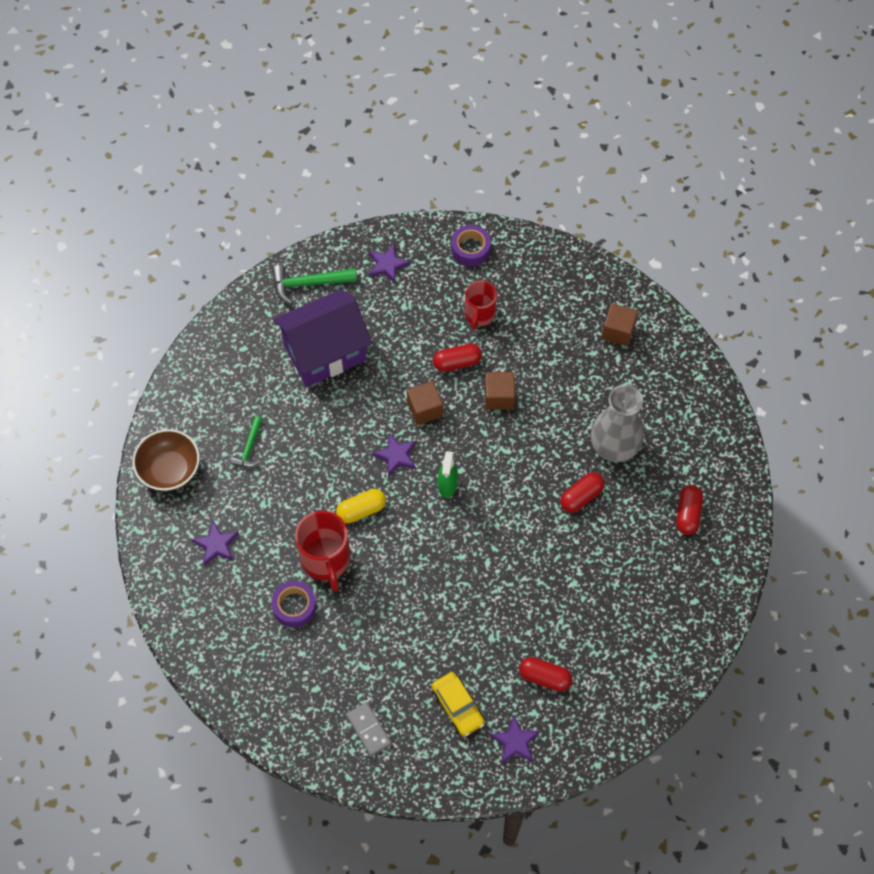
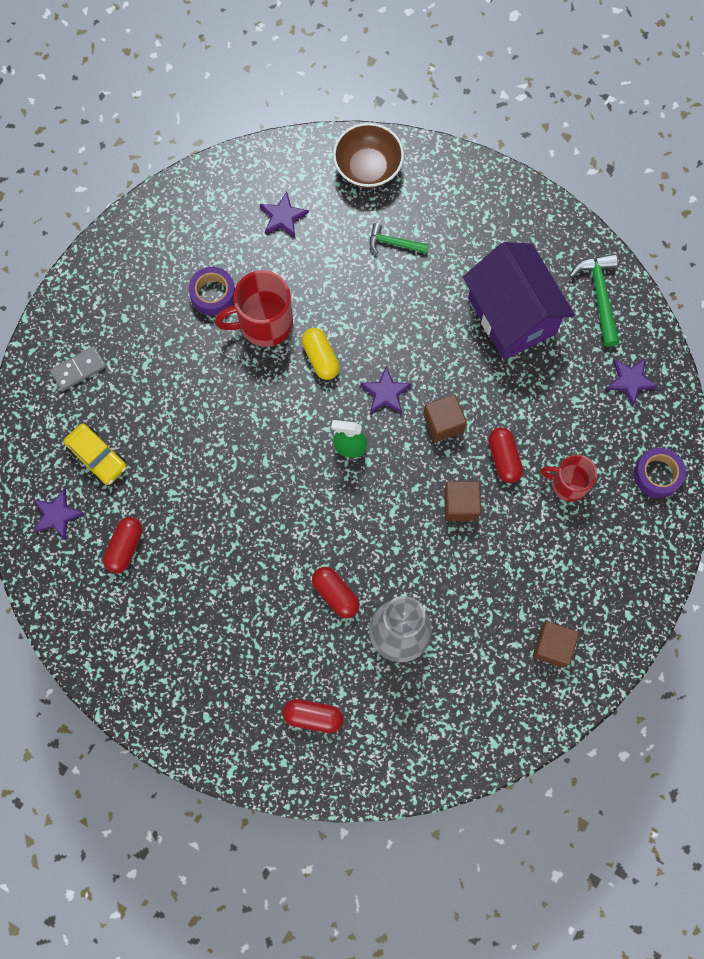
camera: 90 degrees right, 10 degrees up
(458, 707) = (97, 457): yellow car -> yellow car turned 105 degrees counterclockwise

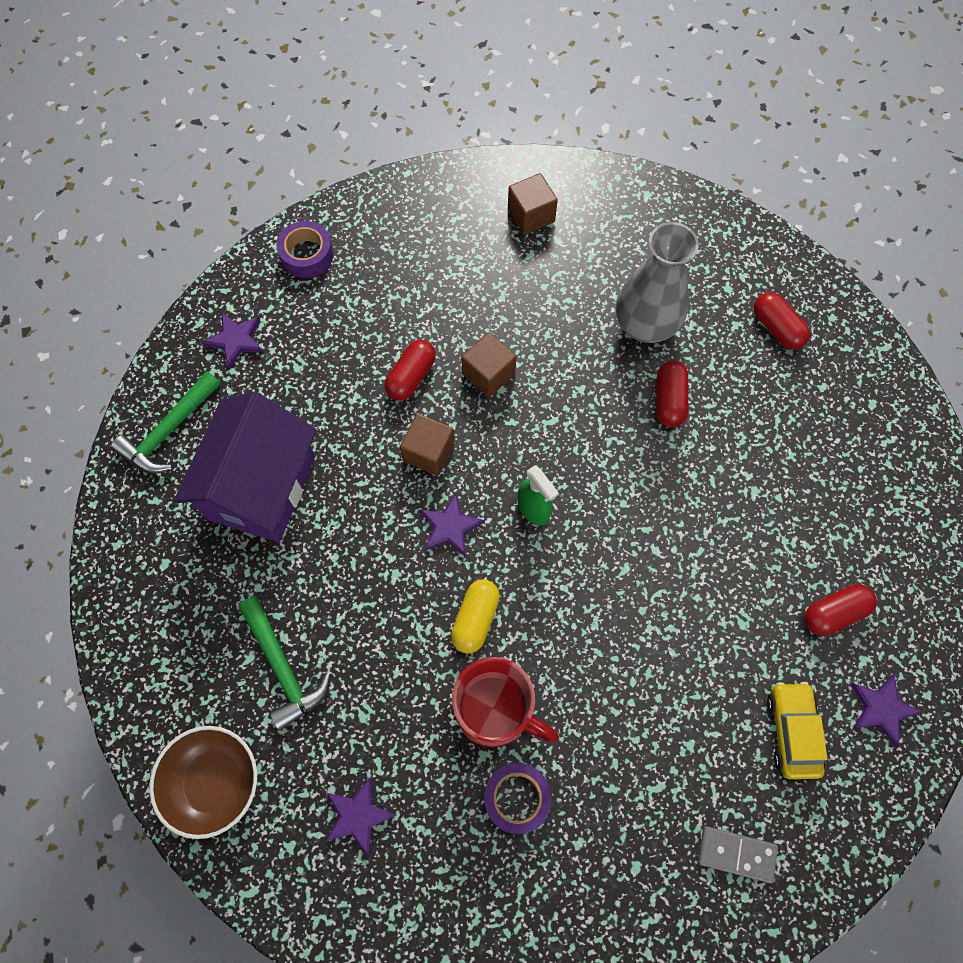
camera: 135 degrees left, 5 degrees down
(393, 243) = (283, 668): green hammer -> green hammer, size x1.58
(568, 484) = (383, 311): red mug -> none

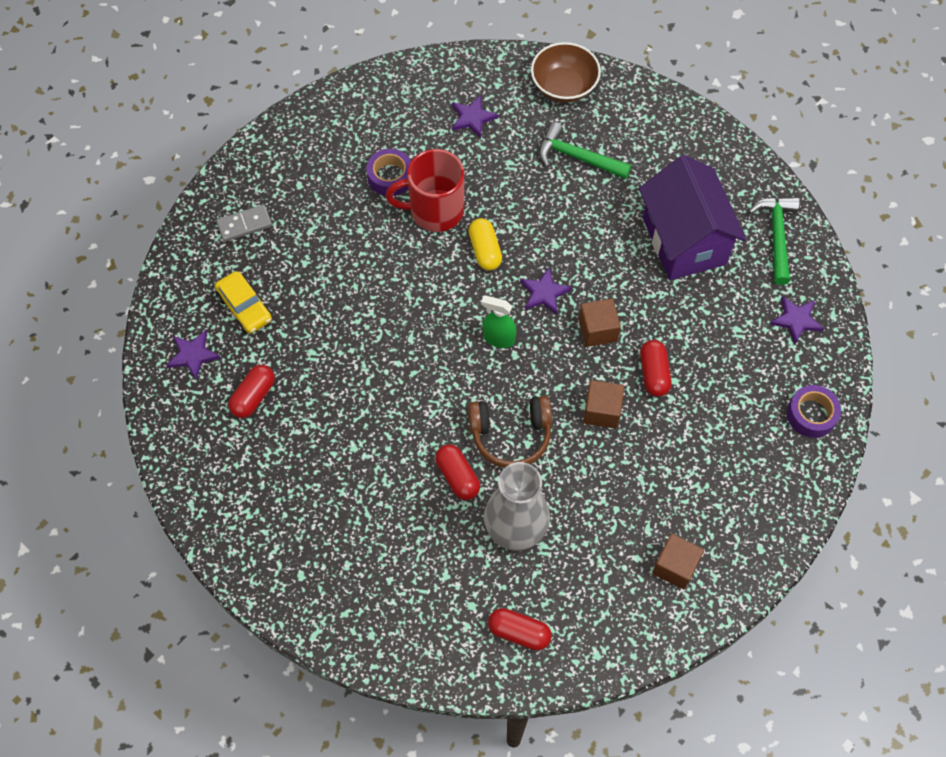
camera: 145 degrees right, 5 degrees down
(591, 406) = (511, 435): none -> brown headphones
(776, 328) = (411, 594): red capsule -> red capsule (519, 632)

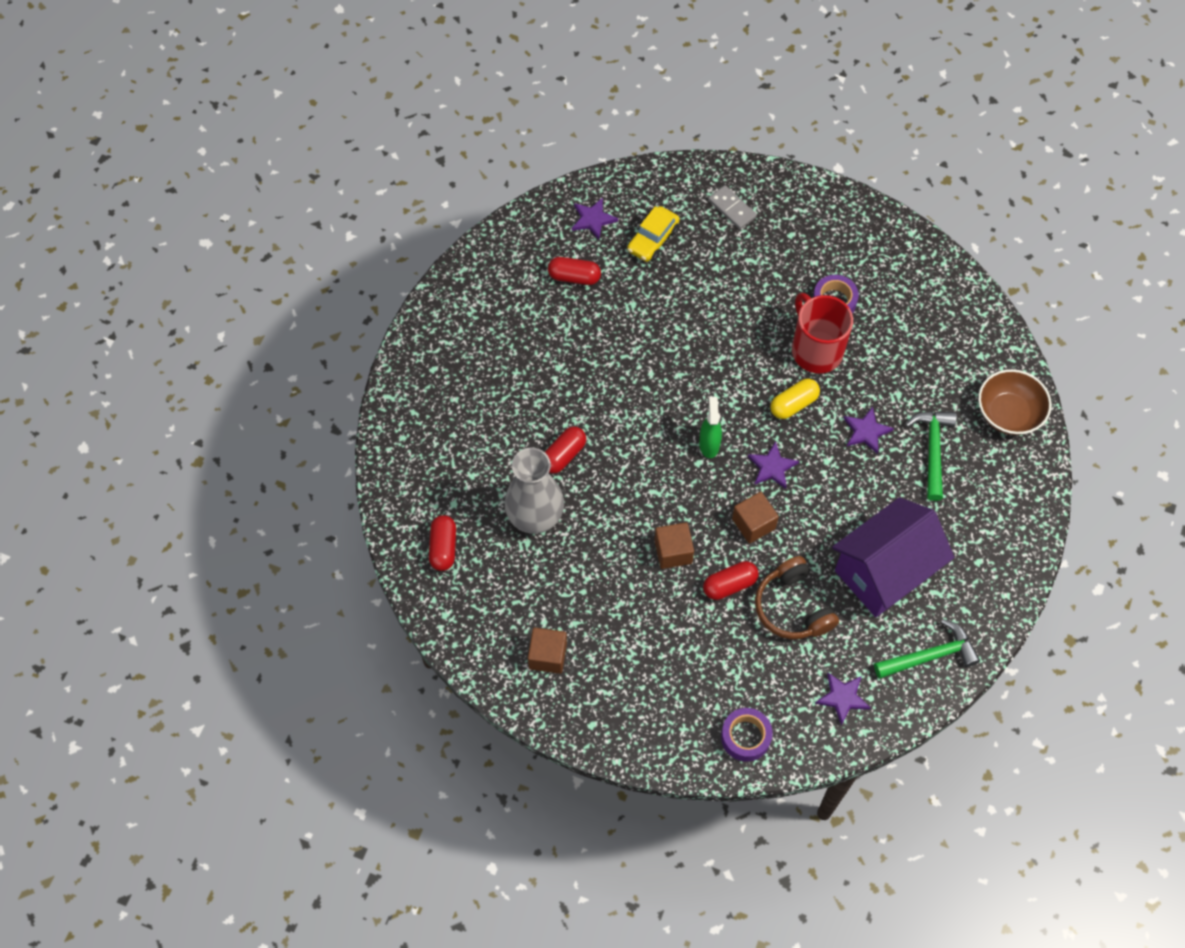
camera: 70 degrees right, 0 degrees up
(472, 118) = (931, 347): purple star -> purple star (866, 431)
(511, 435) = (619, 484): brown headphones -> brown headphones (792, 607)

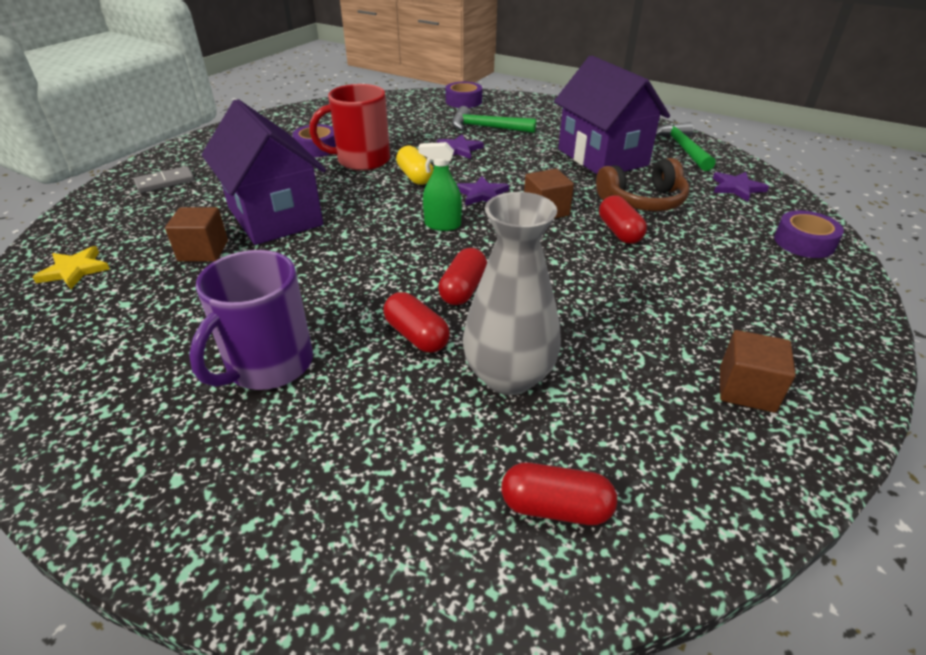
camera: 80 degrees left, 25 degrees down
(520, 379) = (268, 365): none -> purple mug
(574, 277) = (144, 295): red capsule -> red capsule (463, 289)
(593, 219) = (74, 270): purple star -> yellow star
(653, 239) = (151, 231): yellow car -> none
(673, 552) = (576, 263): brown cube -> brown cube (203, 251)
(694, 315) = (275, 216): none -> purple house
(1008, 413) = (463, 101): brown bowl -> purple tape

